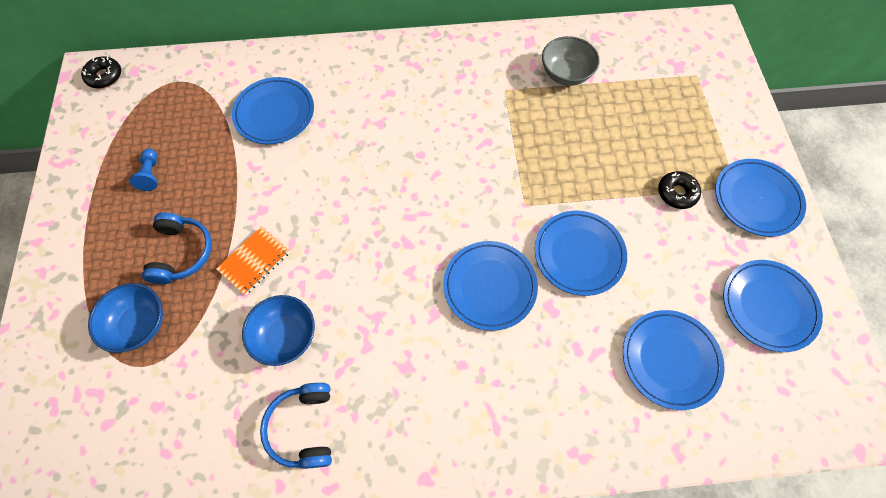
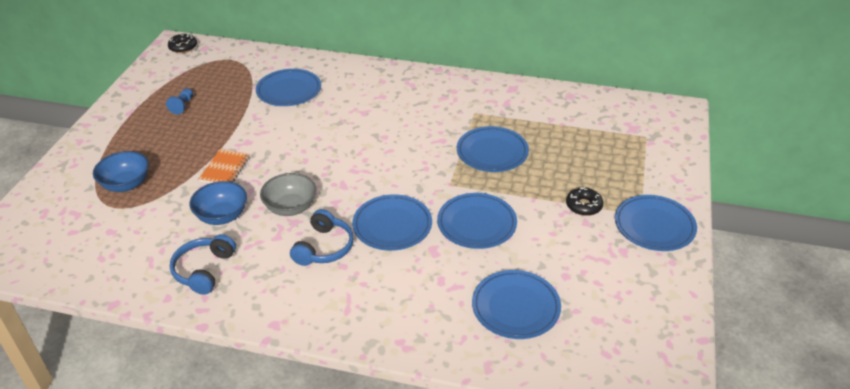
camera: 20 degrees right, 25 degrees down
(182, 253) = (178, 153): blue headphones -> blue headphones (324, 247)
(254, 261) = (225, 169): orange notebook -> orange notebook turned 45 degrees counterclockwise
(565, 74) = (531, 113): grey bowl -> grey bowl (290, 207)
(768, 306) = (624, 296): blue plate -> blue plate (492, 152)

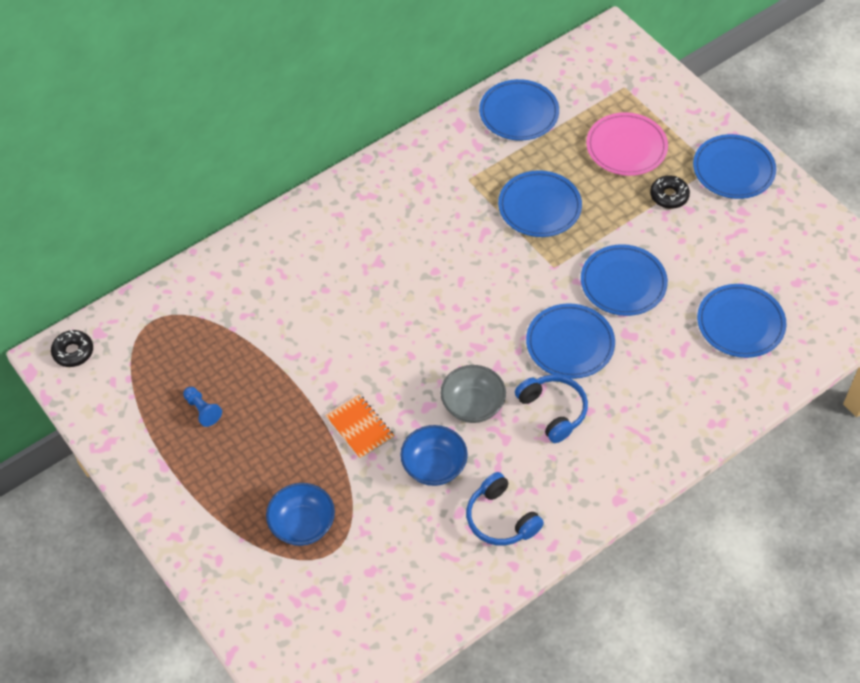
camera: 50 degrees left, 15 degrees up
(289, 91) = (273, 302): blue plate -> blue plate (519, 113)
(596, 164) = (626, 147): none -> pink plate

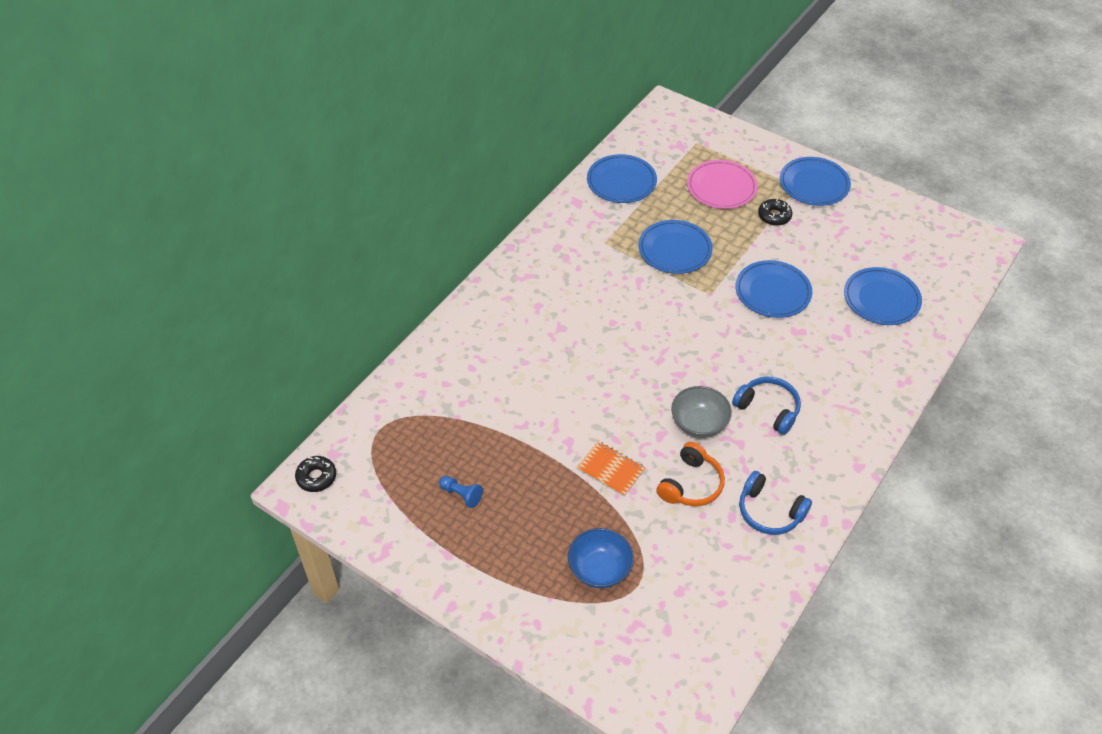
camera: 20 degrees left, 5 degrees down
(434, 467) = (691, 484): blue bowl -> orange headphones
(570, 344) = (754, 351): blue plate -> none

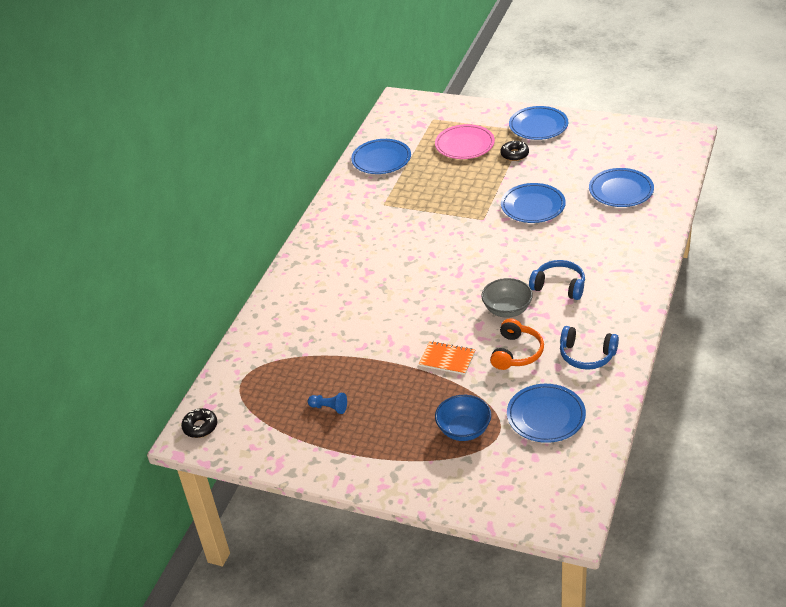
camera: 10 degrees left, 10 degrees down
(674, 250) = (443, 196): blue plate -> blue plate (546, 416)

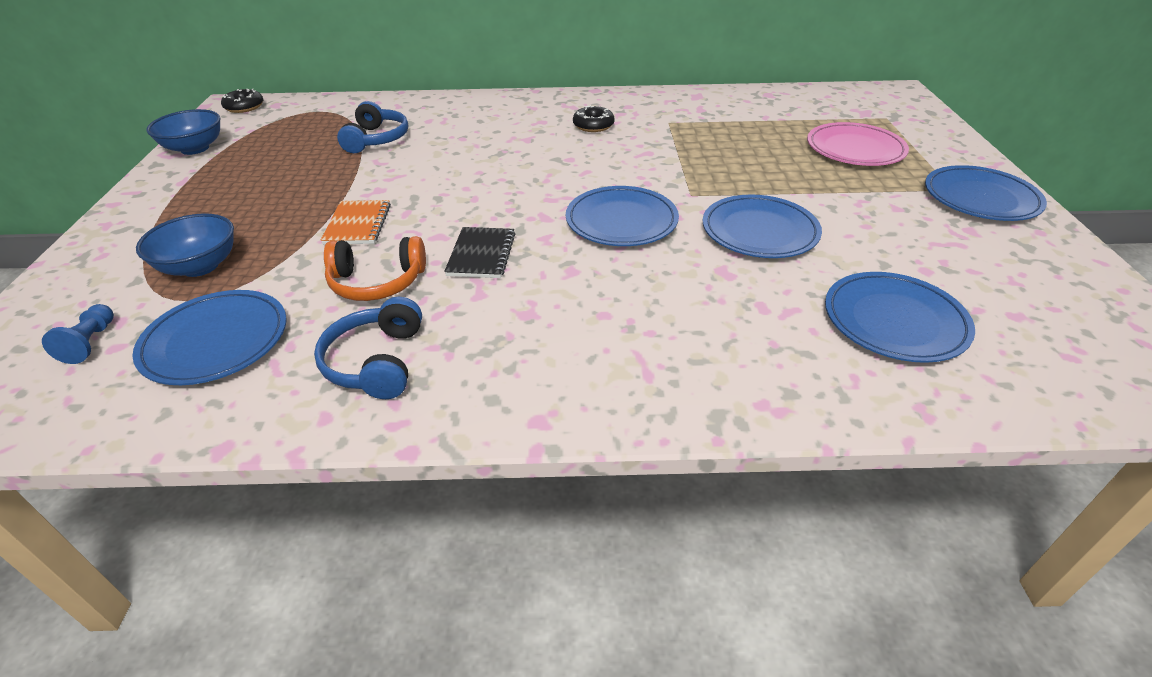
camera: 65 degrees right, 0 degrees up
(274, 451) = (195, 148): none -> blue bowl
(329, 408) = (264, 164): blue pawn -> blue pawn (91, 342)
(381, 159) = (760, 104): blue plate -> blue plate (621, 221)
(507, 310) = (481, 254): grey bowl -> black notebook
(514, 154) = (878, 191): black donut -> black donut (593, 125)
(559, 286) = (561, 296): blue headphones -> blue headphones (376, 139)

